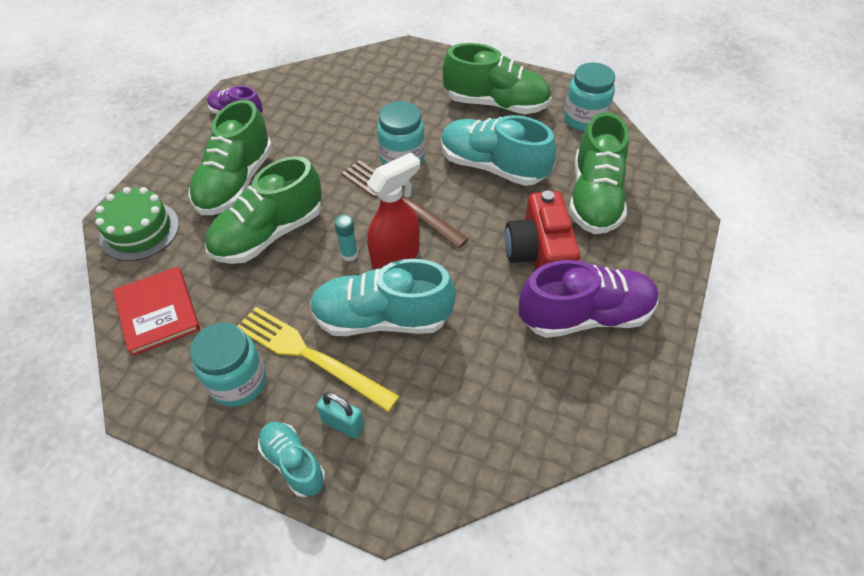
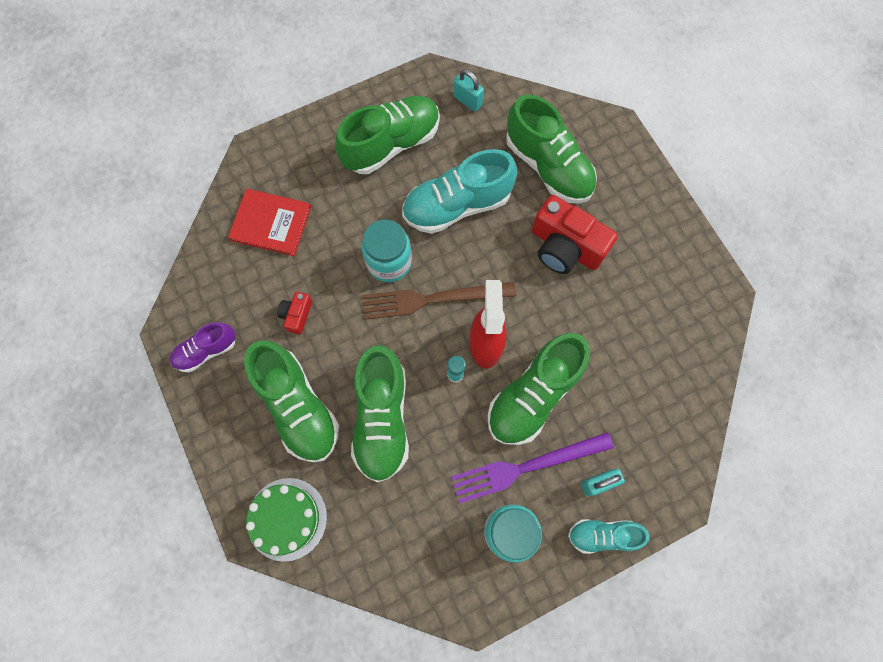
camera: 50 degrees left, 20 degrees up
(158, 312) = (393, 553): red book -> red book (271, 223)
(308, 139) = (297, 315): none -> red camera
(310, 356) = (526, 467): yellow fork -> purple fork
(382, 318) = (533, 395): turquoise shoe -> green shoe
(584, 119) = (467, 101): turquoise jar -> turquoise padlock
(585, 315) = (638, 265): purple shoe -> none

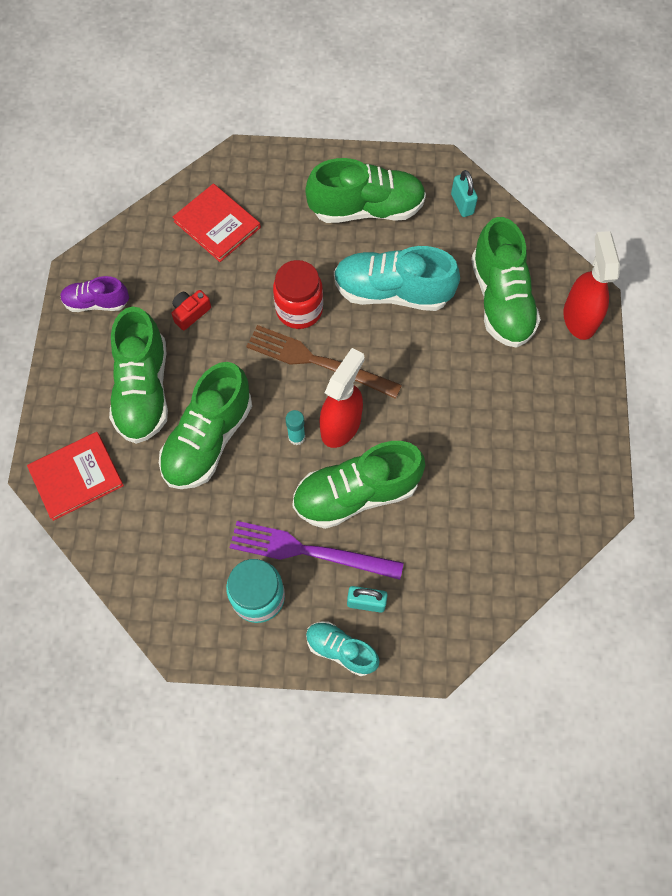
camera: 30 degrees right, 5 degrees down
(287, 519) = (76, 477): green cake -> red book
(389, 262) = (299, 310): turquoise jar -> red jar
(565, 247) = (471, 380): red camera -> none
(617, 149) = (579, 317): none -> red spray bottle

